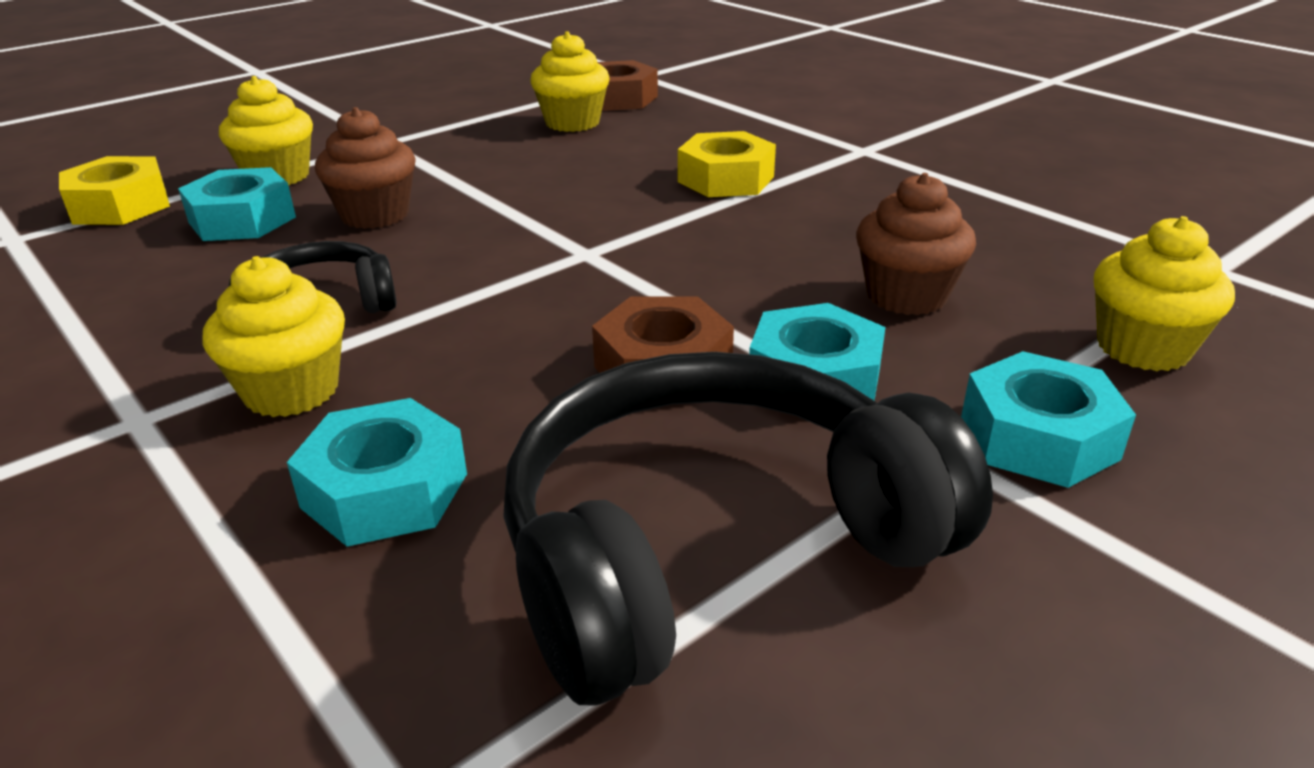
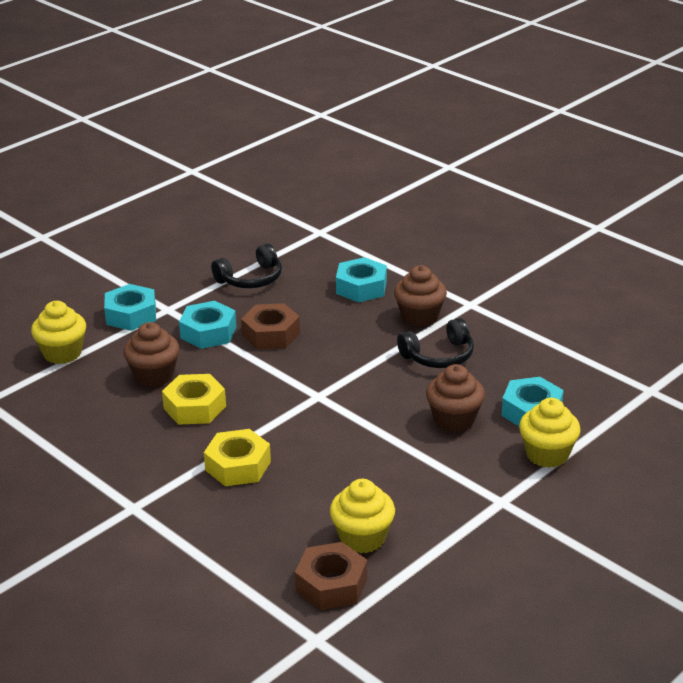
camera: 175 degrees right, 0 degrees up
(120, 206) = (621, 420): yellow nut -> yellow nut (195, 407)
(291, 391) = (419, 317): yellow cupcake -> brown cupcake
(714, 548) = (251, 279): black headphones -> black headphones, size x0.50

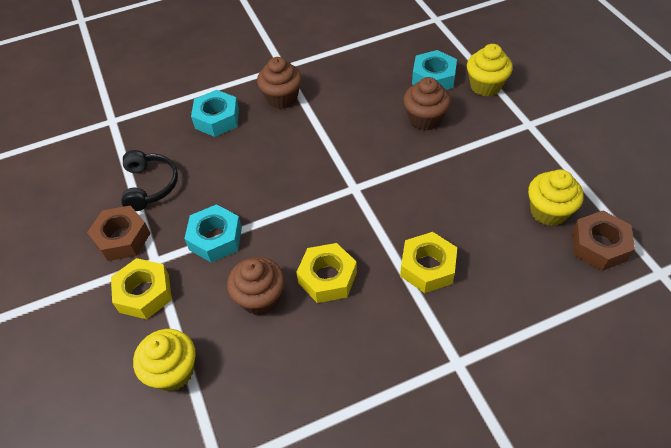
camera: 65 degrees left, 20 degrees up
(131, 315) = (144, 293): turquoise nut -> yellow nut
(271, 334) = (247, 195): brown nut -> brown nut (122, 238)
(439, 356) = (340, 103): black headphones -> none

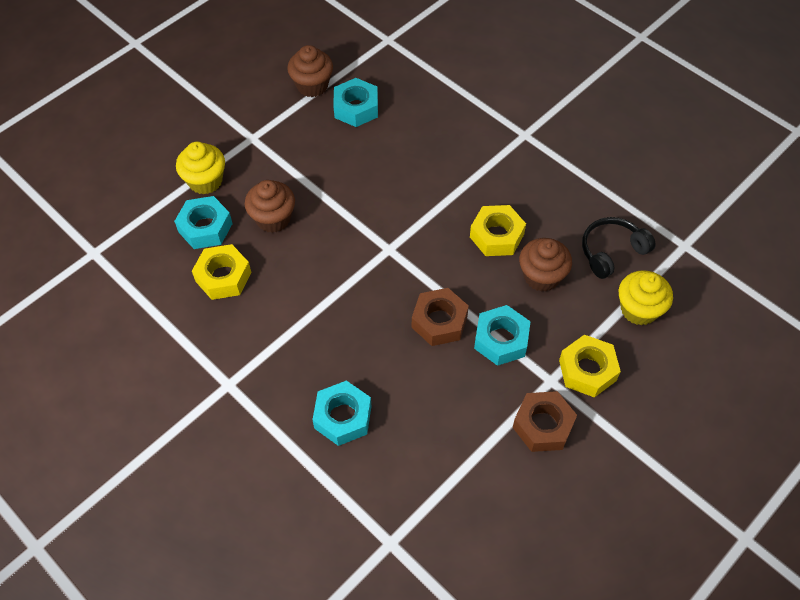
camera: 115 degrees left, 5 degrees up
(150, 186) = (468, 436): black headphones -> black headphones (612, 251)
(282, 98) = (285, 362): brown cupcake -> brown cupcake (312, 86)
(427, 267) = (451, 172): yellow nut -> yellow nut (223, 277)
(548, 211) = (356, 108): yellow cupcake -> turquoise nut
(599, 245) = (378, 74): brown nut -> brown nut (439, 321)

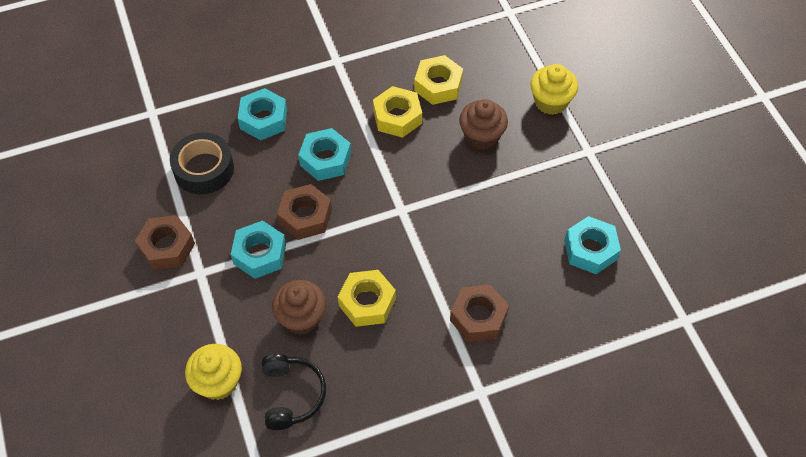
camera: 115 degrees right, 0 degrees up
(205, 227) = (497, 87): turquoise nut -> turquoise nut (325, 159)
(312, 86) = (639, 223): brown cupcake -> none
(435, 442) = (204, 169): none -> black tape
(462, 157) = (478, 317): none -> brown nut
(587, 370) = (190, 305): yellow nut -> yellow nut (397, 117)

